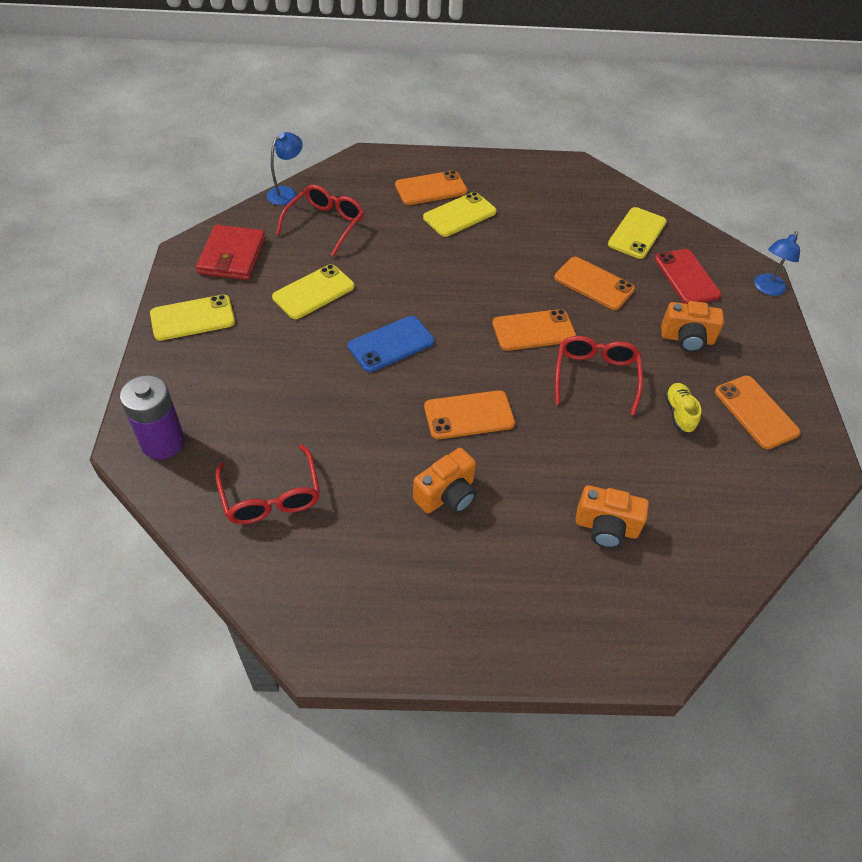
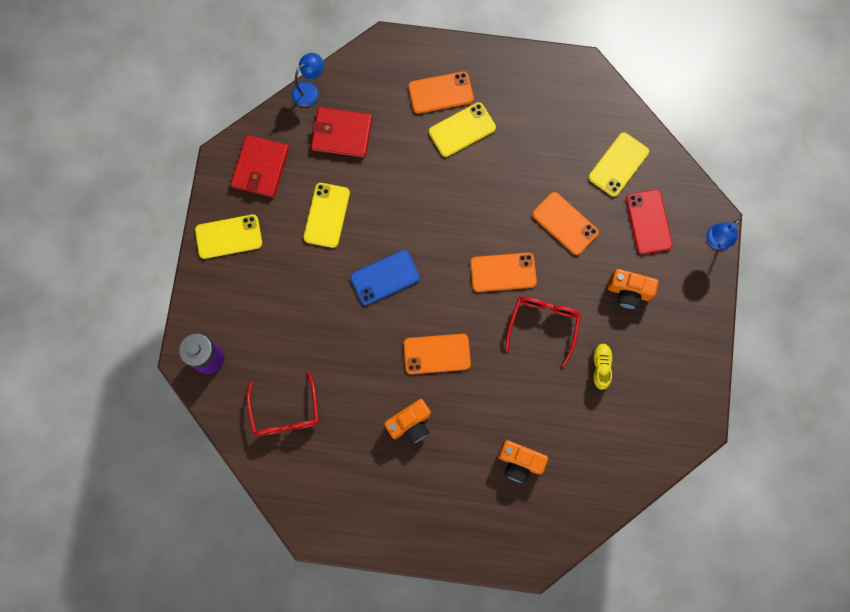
camera: 10 degrees right, 25 degrees up
(313, 292) = (327, 215): yellow phone -> yellow phone turned 45 degrees counterclockwise
(325, 224) = (342, 134): red glasses -> red wallet
(756, 412) = (662, 371): orange phone -> none

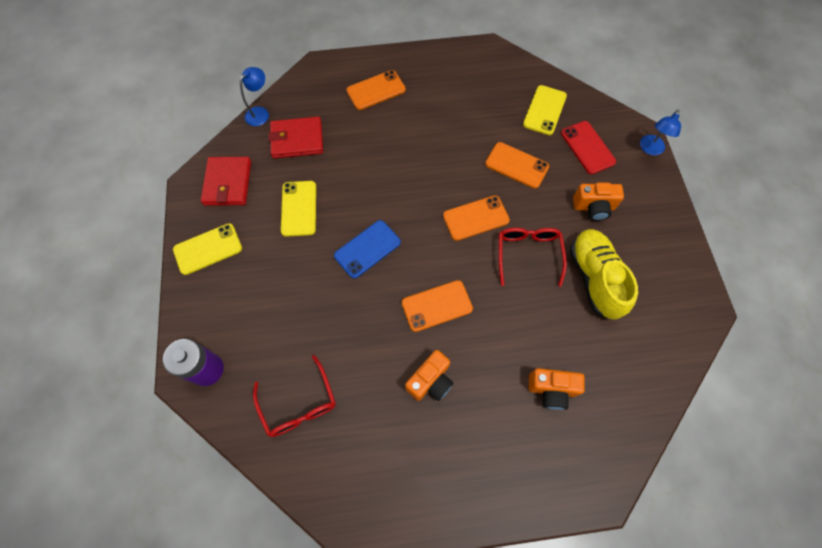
camera: 15 degrees left, 10 degrees down
(462, 130) = (402, 113): yellow phone -> none
(600, 367) = (594, 278): yellow shoe -> yellow shoe, size x2.07

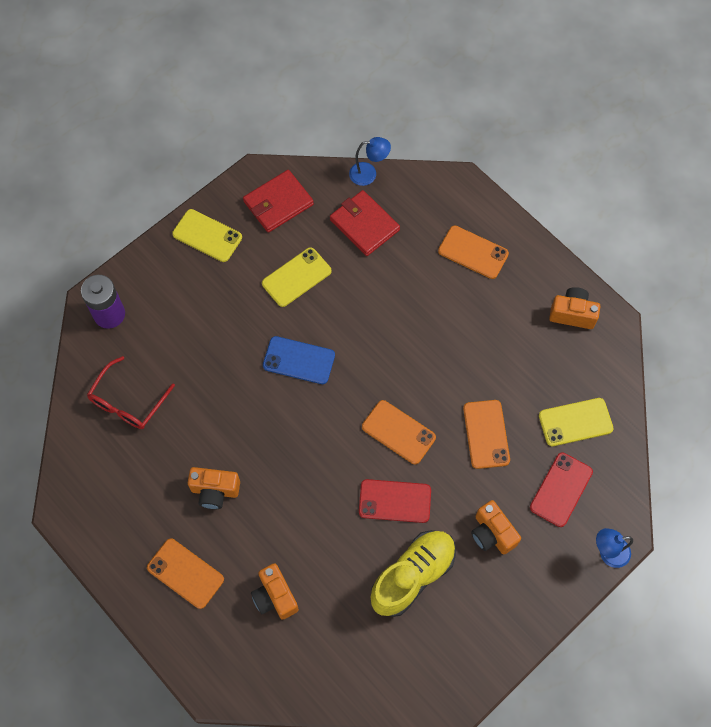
camera: 55 degrees right, 0 degrees up
(437, 306) = (286, 453): orange phone -> orange phone (185, 573)
(466, 65) = (572, 314): none -> orange camera
(528, 254) = (395, 501): red glasses -> red phone

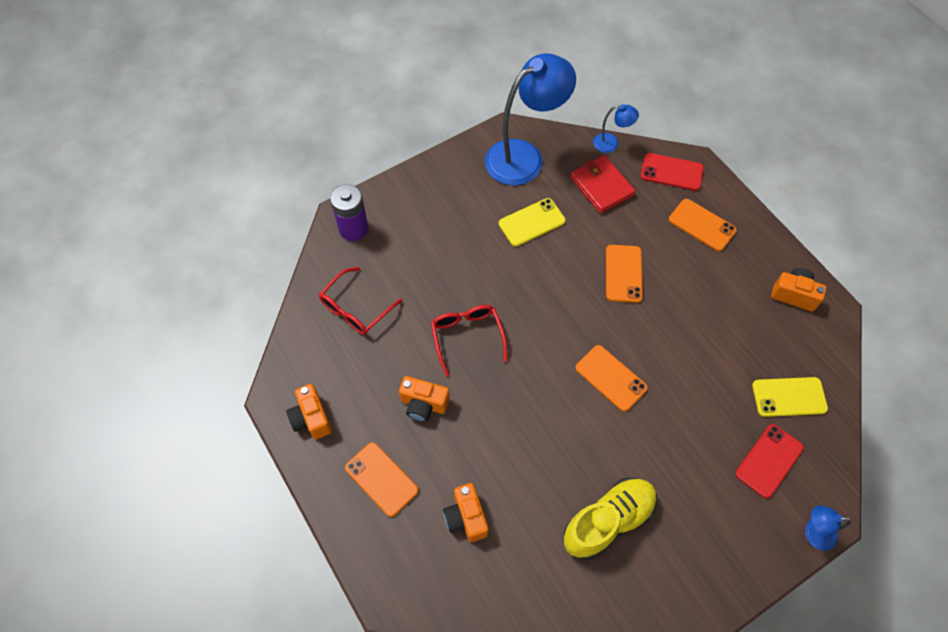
camera: 10 degrees right, 5 degrees down
(207, 236) = (455, 175): yellow phone -> none
(248, 413) = (467, 336): none -> red glasses
(278, 203) = (524, 156): red wallet -> blue lamp
(299, 360) = (523, 296): blue phone -> none
(395, 501) = (599, 444): red phone -> red phone (671, 172)
(486, 434) = (697, 394): orange phone -> orange phone (623, 273)
(492, 533) = (694, 492): orange camera -> orange camera (311, 418)

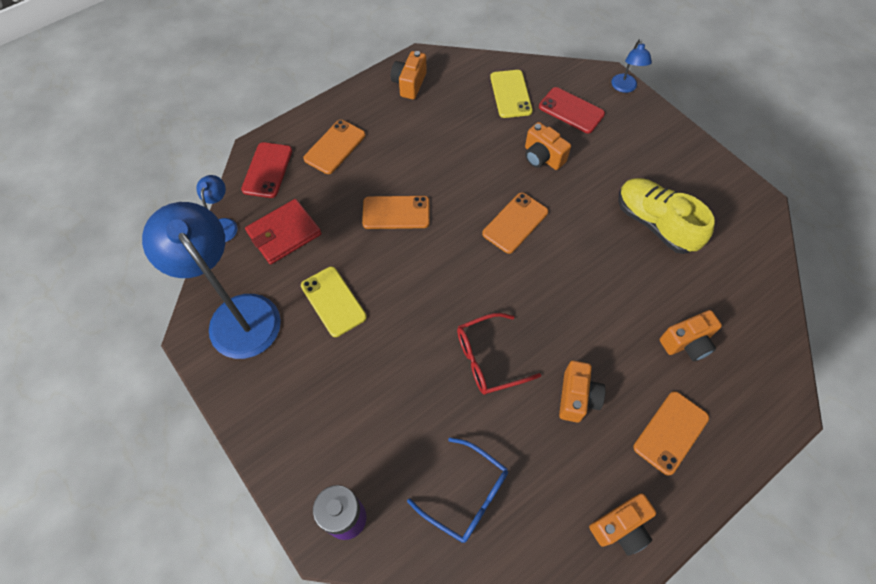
camera: 95 degrees left, 0 degrees up
(356, 309) = (466, 495): red glasses -> blue glasses
(697, 417) = (542, 157): none -> orange camera

